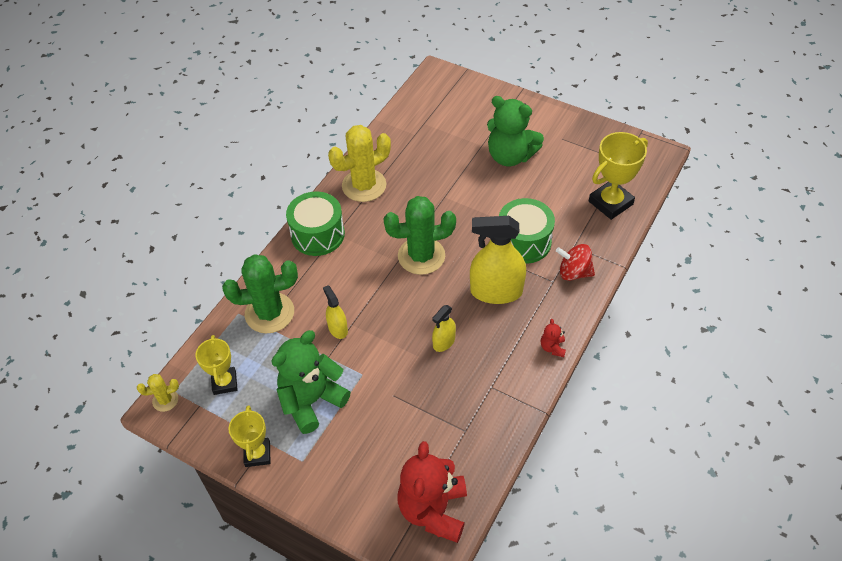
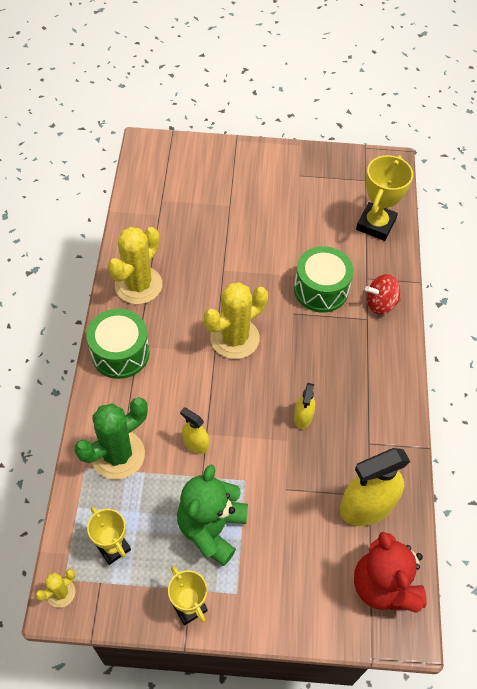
camera: 30 degrees left, 5 degrees up
(421, 256) = (234, 338): green cactus -> yellow cactus
(496, 291) = (323, 348): yellow spray bottle -> yellow spray bottle (366, 506)
(510, 156) = (262, 208): green teddy bear -> none
(552, 347) = (401, 383): red teddy bear -> none

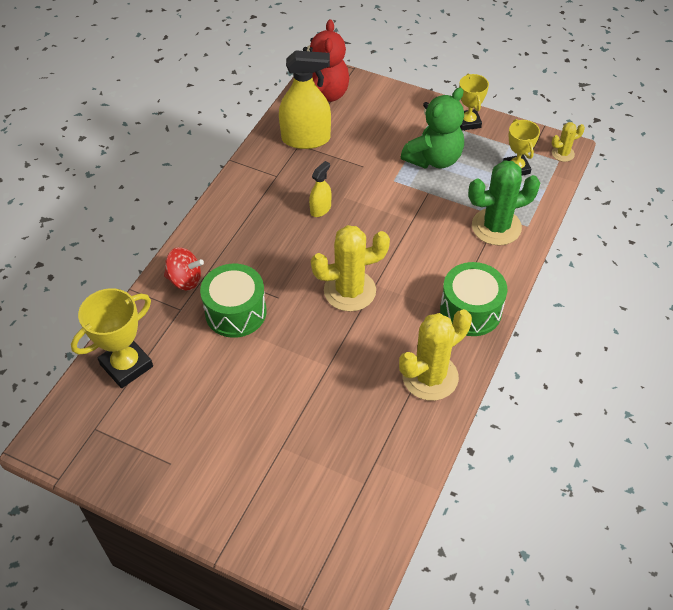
camera: 155 degrees left, 5 degrees down
(195, 444) = (424, 216): yellow spray bottle -> none

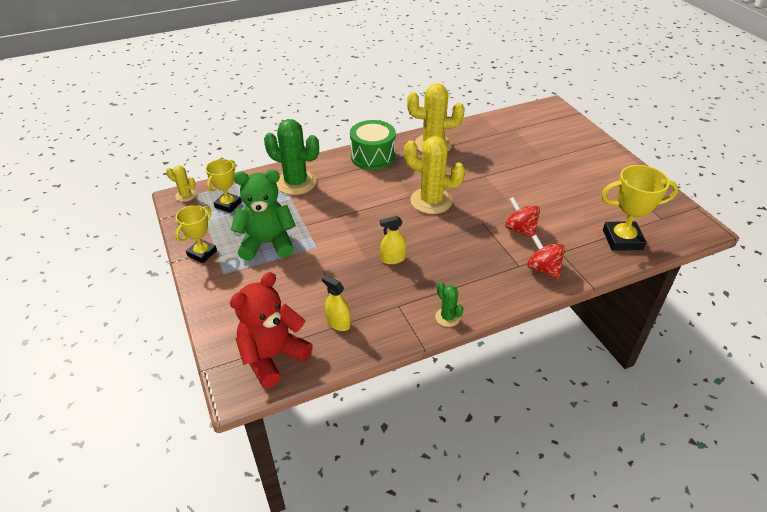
camera: 140 degrees left, 10 degrees down
(231, 189) = (447, 317): none -> green cactus
(235, 312) = (520, 229): green drum -> red spinning top
(306, 139) = (338, 323): yellow spray bottle -> yellow spray bottle, size x0.51

